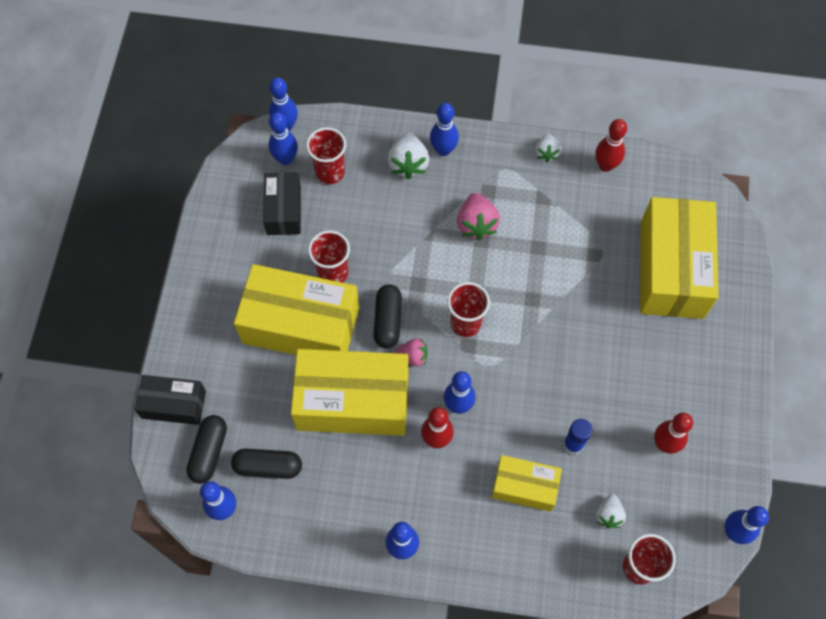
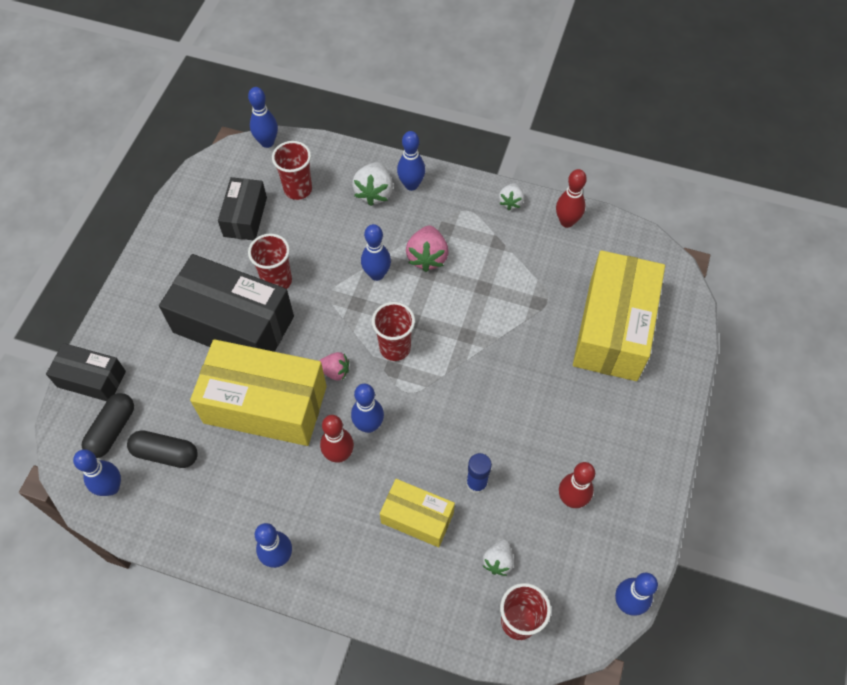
camera: 10 degrees right, 5 degrees down
(285, 159) = (259, 171): blue bowling pin -> blue bowling pin (377, 274)
(301, 325) = (233, 324): yellow box -> black box
(388, 321) = (319, 333): black capsule -> none

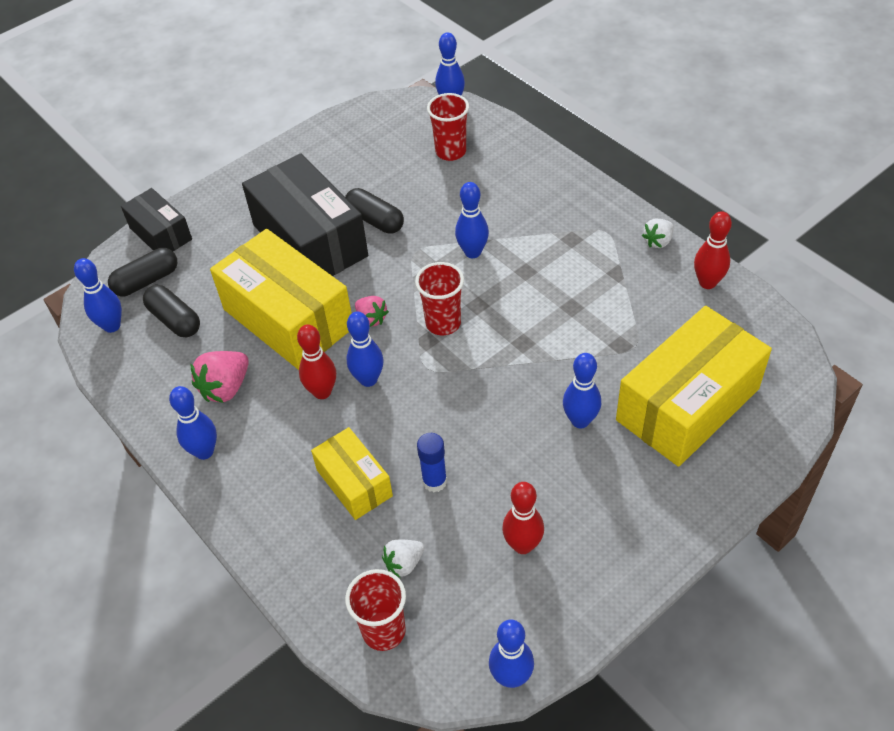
camera: 35 degrees right, 10 degrees down
(245, 217) = (385, 156): black box -> none
(277, 281) = (375, 220): red cup -> black capsule
(374, 193) = (522, 181): white strawberry -> none
(411, 185) = (564, 188): blue bowling pin -> blue bowling pin (580, 420)
(427, 257) = (534, 257): pink strawberry -> pink strawberry (225, 388)

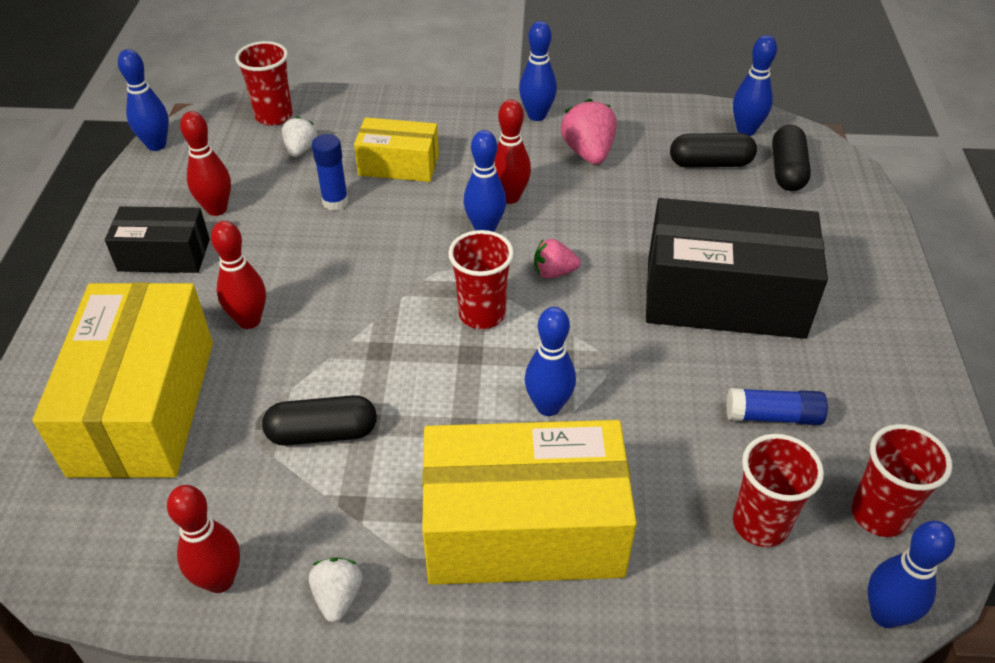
camera: 130 degrees right, 5 degrees down
(160, 233) = (855, 207): black box -> black box (164, 255)
(288, 318) = (625, 224): yellow box -> yellow box (524, 528)
(375, 220) = (700, 364): black capsule -> black capsule (322, 433)
(380, 179) = (773, 416): none -> blue glue stick
(401, 125) = (878, 514): none -> red cup
(580, 420) = (249, 320): blue bowling pin -> red bowling pin

